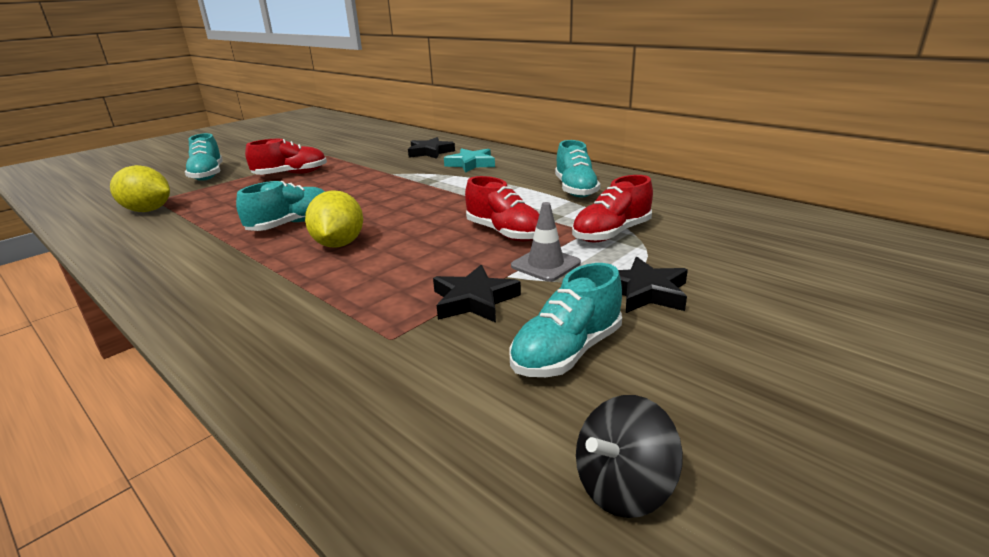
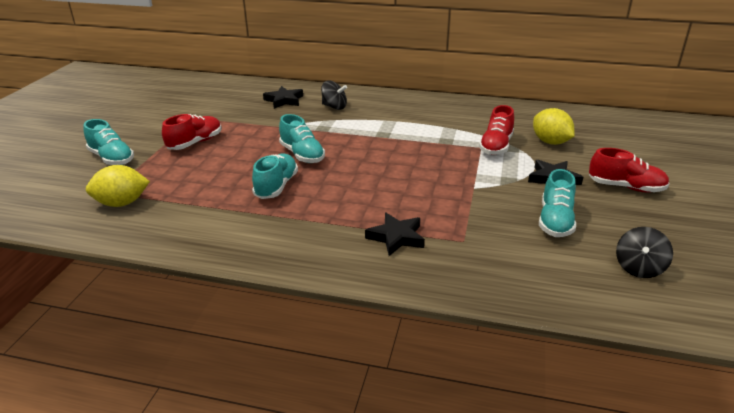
camera: 30 degrees left, 5 degrees up
(339, 244) = (338, 193): yellow lemon -> yellow lemon (550, 142)
(471, 164) = (334, 107): turquoise star -> black spinning top
(474, 300) = (476, 207): black star -> black star (396, 237)
(504, 233) = (435, 159): red shoe -> red shoe (626, 187)
(545, 264) = (485, 175): grey traffic cone -> none
(575, 190) = (436, 117): turquoise shoe -> turquoise shoe (302, 155)

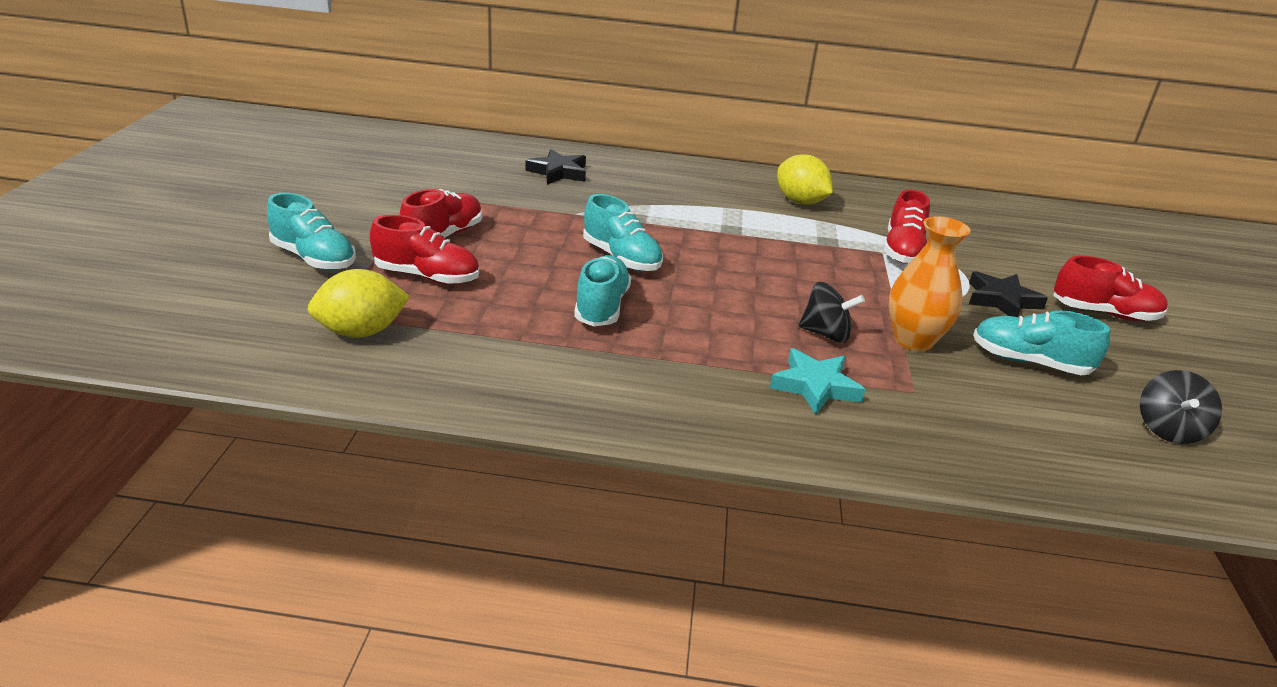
camera: 10 degrees left, 0 degrees up
(175, 168) = (427, 276): none -> red shoe
(334, 107) = (640, 185): black spinning top -> black spinning top (825, 334)
(396, 237) = (815, 386): black star -> turquoise star
(477, 207) = (913, 340): none -> orange vase
(550, 142) = (976, 246): yellow lemon -> yellow lemon (800, 202)
(555, 221) = (1029, 362): turquoise shoe -> turquoise shoe turned 105 degrees clockwise

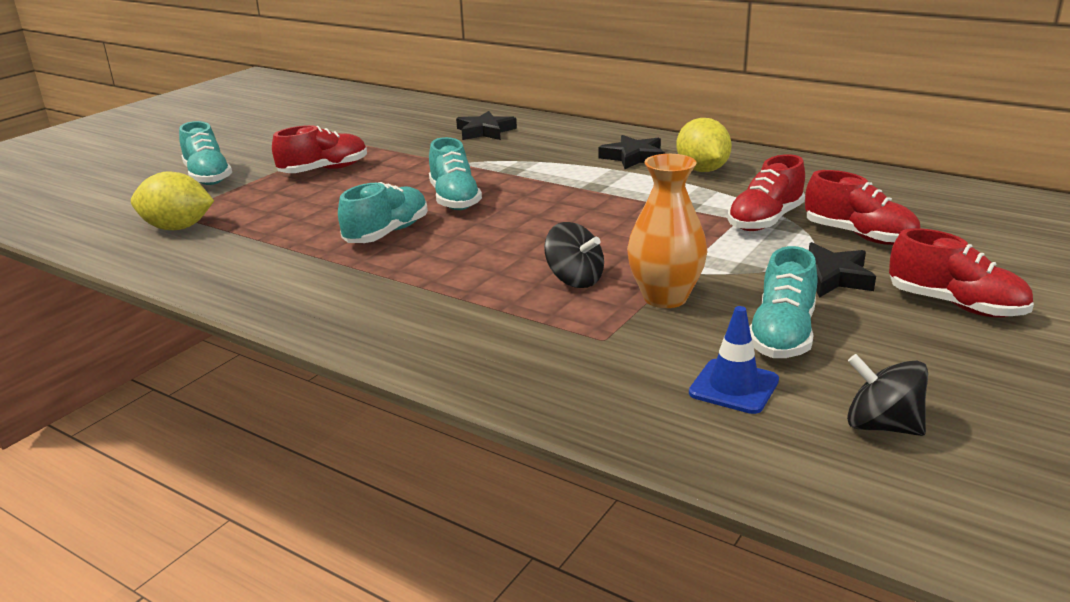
camera: 30 degrees right, 5 degrees down
(427, 276) = (274, 197): red shoe -> red shoe (859, 236)
(729, 192) = (633, 157): none -> black star
(815, 386) = (504, 319): turquoise star -> none
(1029, 362) = (782, 335): turquoise shoe -> turquoise shoe turned 120 degrees counterclockwise
(1048, 417) = (734, 387): none -> blue traffic cone
(1168, 429) = (882, 426): black spinning top -> black spinning top turned 75 degrees clockwise

